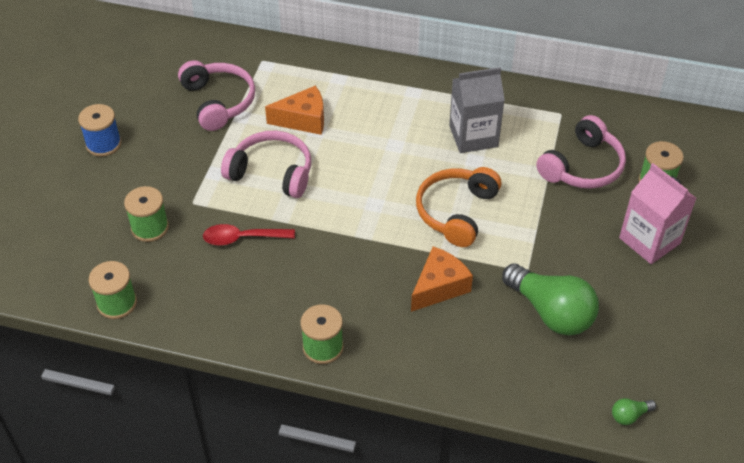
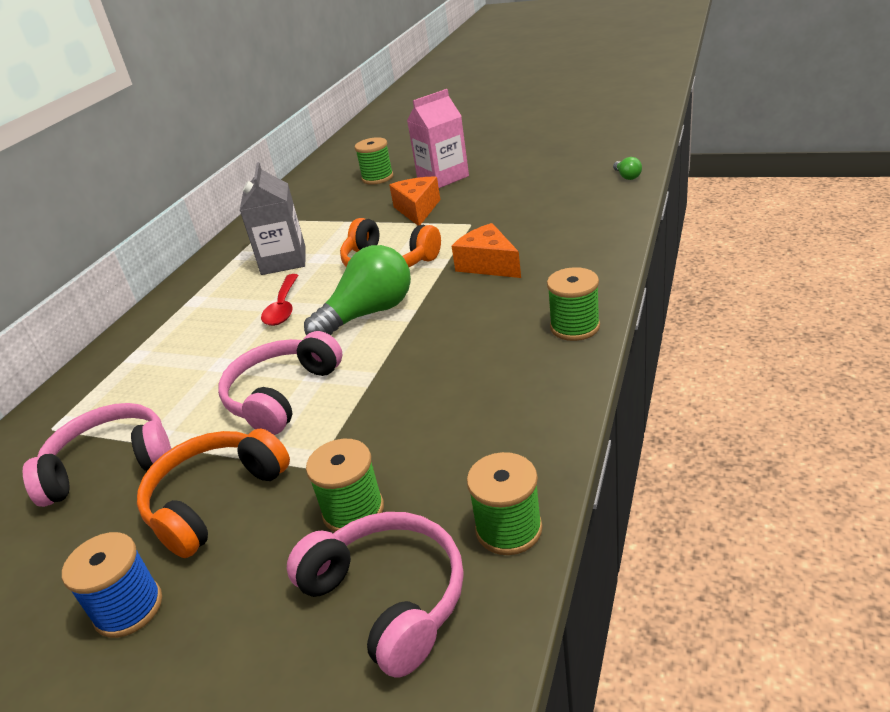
camera: 80 degrees left, 15 degrees down
(175, 160) = (214, 499): none -> orange headphones
(242, 238) = (395, 408): red spoon -> red spoon (283, 307)
(303, 120) = (196, 378): orange cheese -> orange cheese (417, 210)
(551, 312) = (521, 211): green light bulb -> green light bulb (368, 313)
(583, 167) = (348, 207): pink headphones -> pink headphones (389, 597)

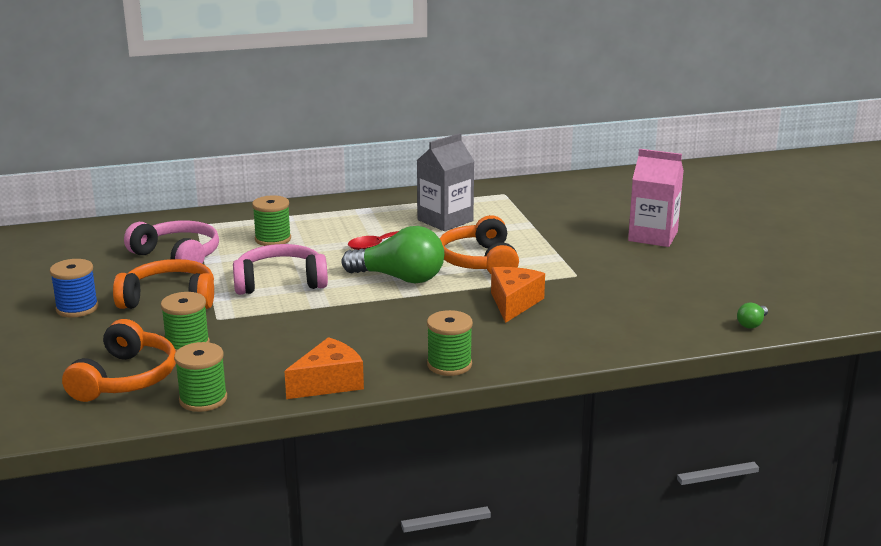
camera: 50 degrees right, 10 degrees down
(377, 178) = (621, 208): green spool -> green spool (273, 239)
(389, 597) = (126, 378): pink headphones -> orange headphones
(417, 210) = (579, 244): orange cheese -> orange cheese (329, 383)

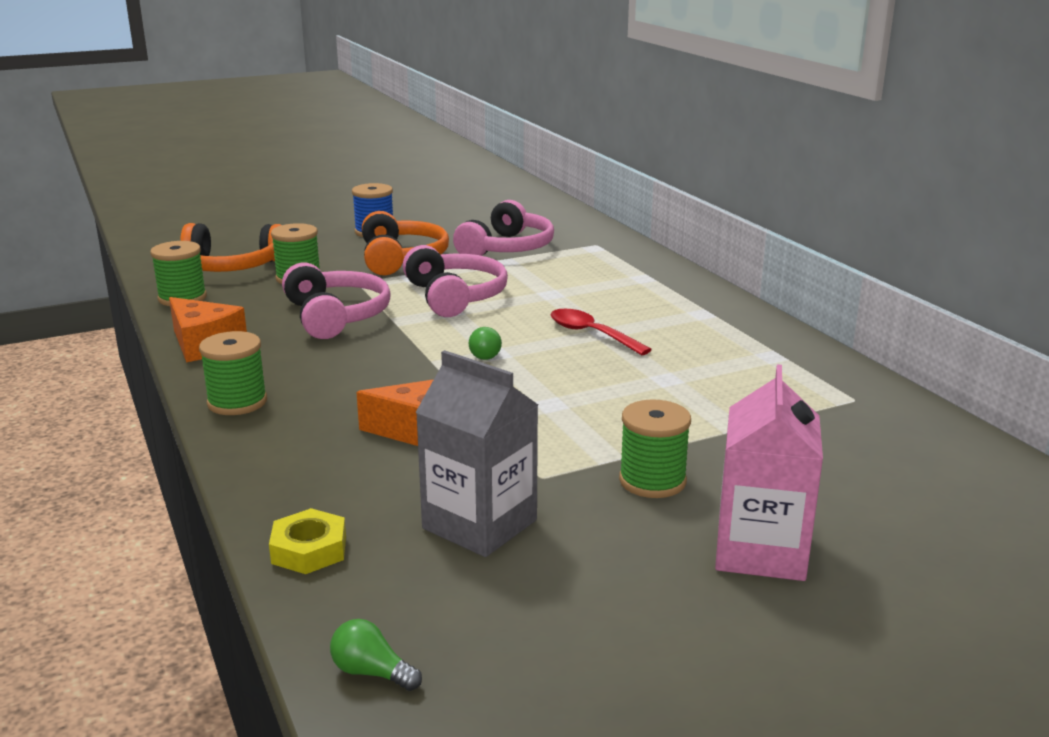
camera: 80 degrees right, 0 degrees up
(273, 239) = (575, 280): green spool -> green spool (652, 481)
(295, 328) = (336, 316): none -> pink headphones
(400, 278) = (486, 354): green light bulb -> green light bulb, size x0.42
(445, 220) = (703, 365): grey carton -> grey carton (479, 524)
(479, 261) = (563, 398): orange headphones -> none
(648, 338) = (309, 550): none -> yellow nut

